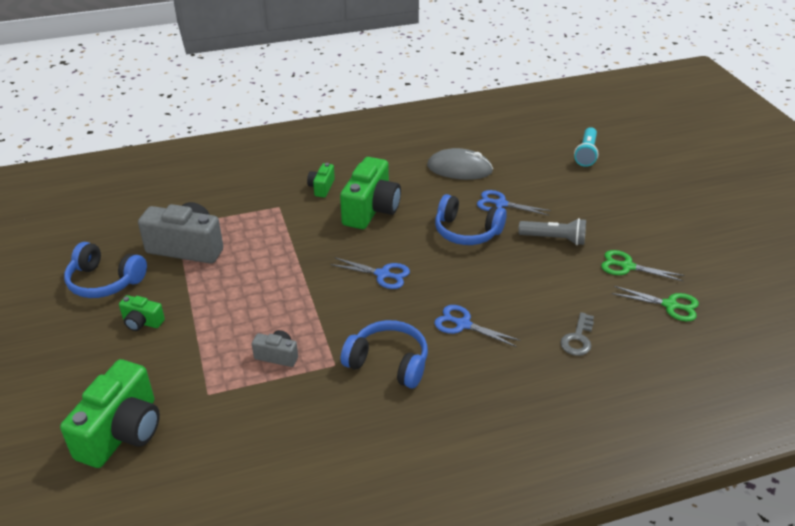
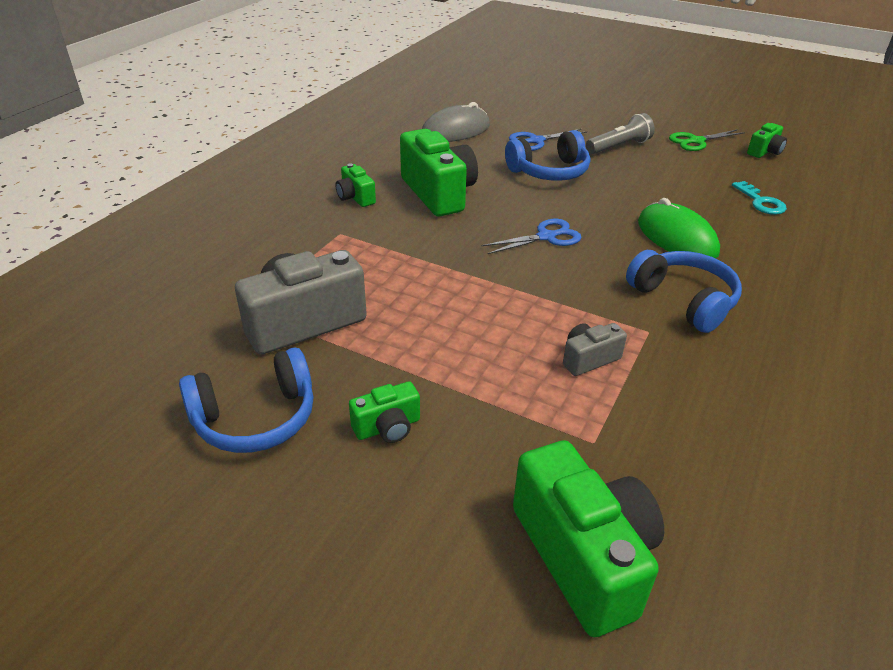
camera: 45 degrees left, 0 degrees up
(388, 362) = (684, 300): blue headphones -> blue headphones turned 75 degrees clockwise
(463, 324) = (676, 237): blue scissors -> green mouse
(578, 338) = (761, 202): grey key -> turquoise key
(586, 154) = (531, 83): turquoise flashlight -> none
(670, 305) = (764, 152): green scissors -> green camera

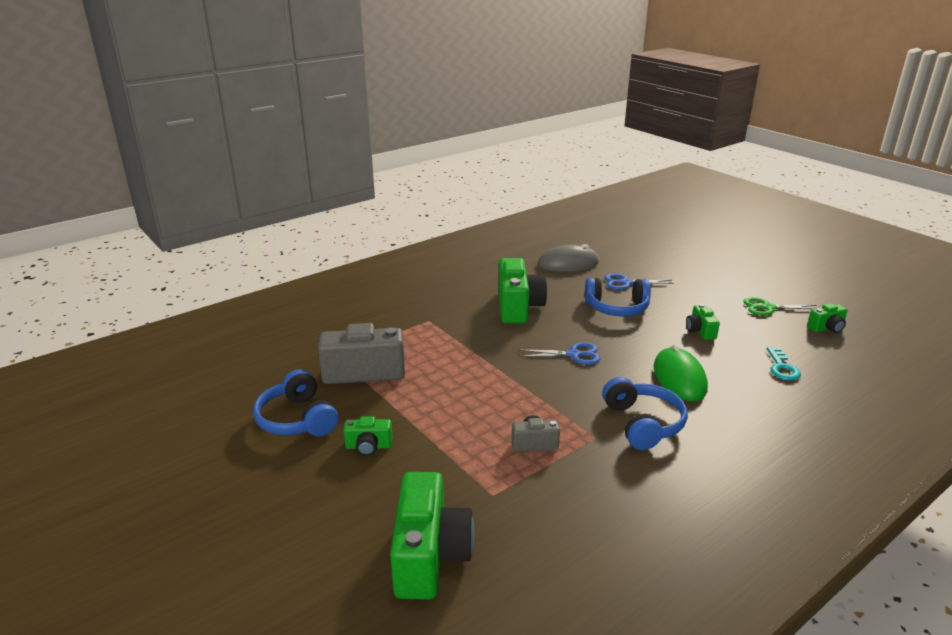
camera: 25 degrees right, 10 degrees down
(255, 418) = (297, 419): blue headphones -> blue headphones turned 60 degrees clockwise
(355, 197) = (457, 298): green camera -> green camera (700, 331)
(619, 146) = (693, 299): grey flashlight -> none

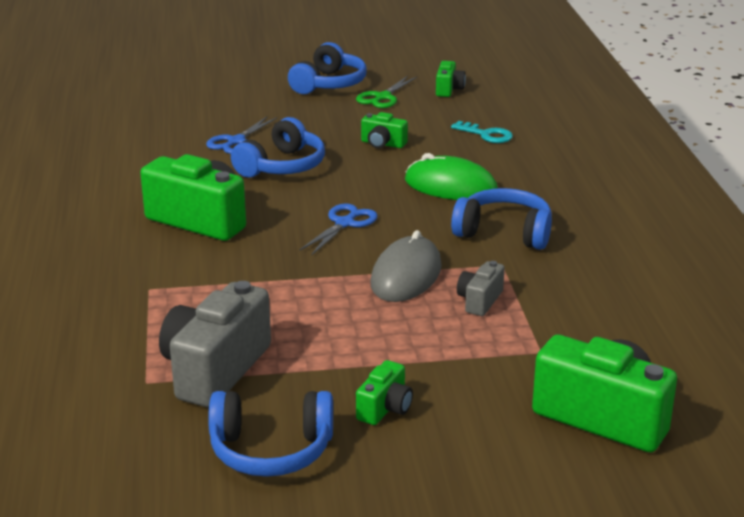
camera: 60 degrees left, 0 degrees up
(568, 264) = (141, 156): grey mouse -> grey mouse (406, 275)
(752, 283) = (329, 84): none -> blue headphones

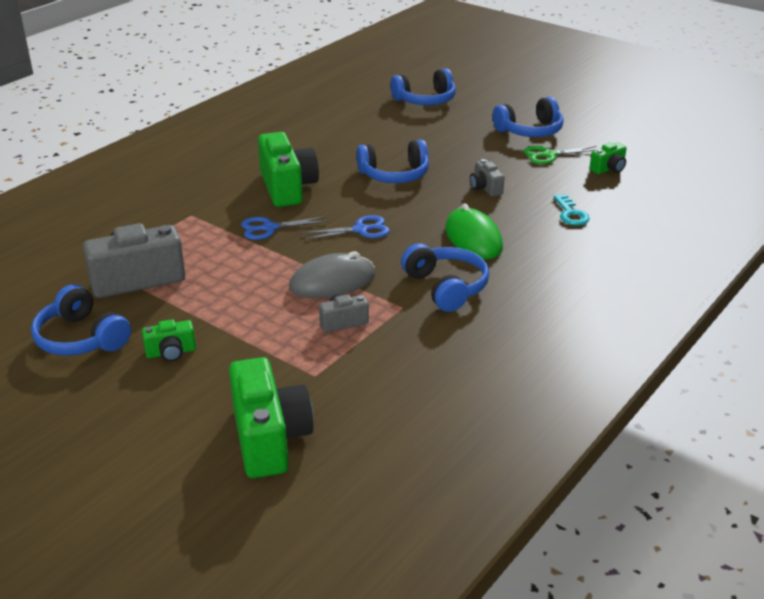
camera: 45 degrees right, 5 degrees up
(181, 93) = (425, 100): none -> blue headphones
(236, 141) = (398, 146): blue scissors -> blue scissors (269, 228)
(382, 144) = (485, 188): green camera -> grey camera

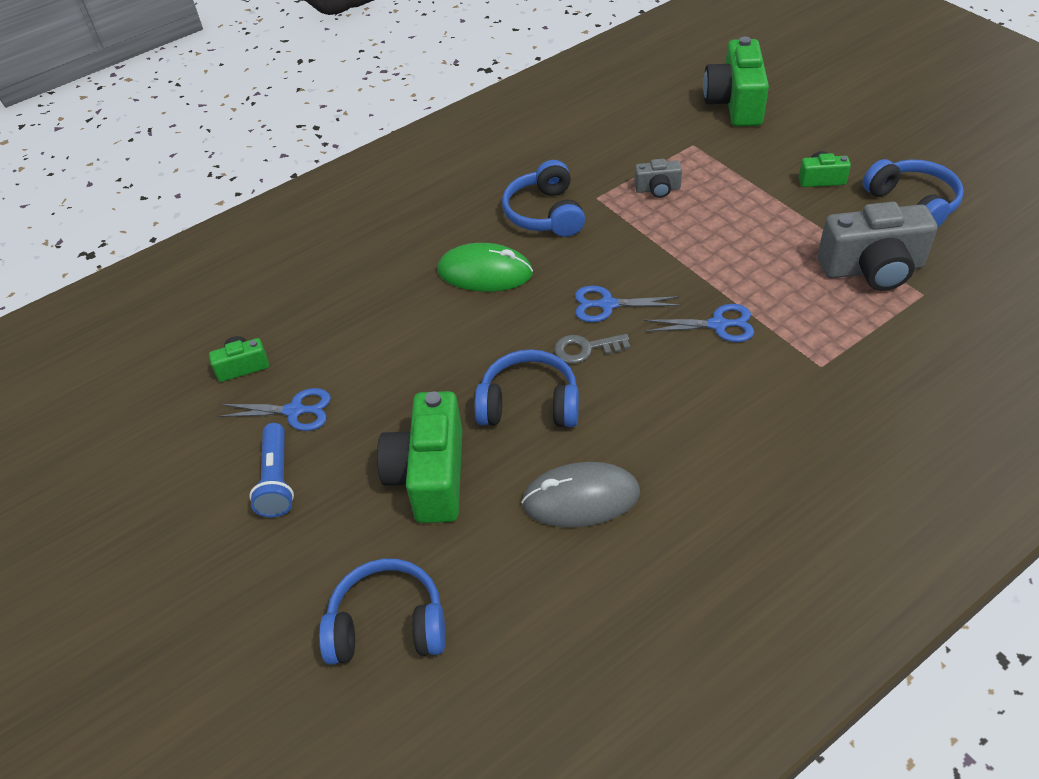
camera: 160 degrees left, 15 degrees up
(287, 187) = (686, 401): green camera -> green camera (430, 476)
(332, 281) = (657, 236): grey mouse -> grey mouse (581, 498)
(367, 204) = (585, 349): none -> grey key
(473, 238) = (485, 272): green mouse -> green mouse turned 75 degrees counterclockwise
(485, 188) = (423, 355): grey camera -> none
(530, 131) = (276, 480): blue headphones -> blue flashlight
(549, 155) = (294, 411): green scissors -> blue scissors
(571, 214) = (353, 293): turquoise key -> none

